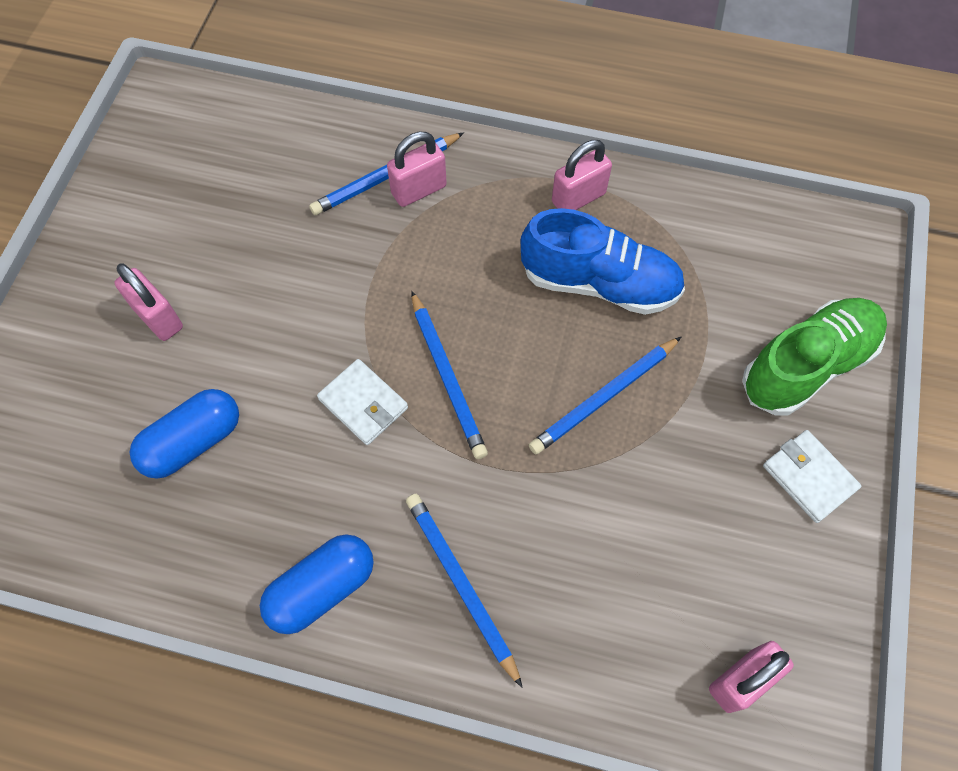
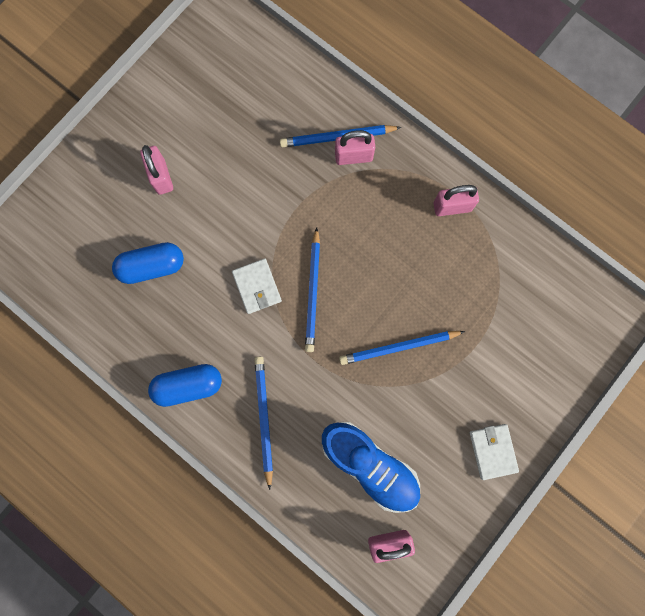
camera: 25 degrees right, 15 degrees up
(599, 283) = (434, 272): blue shoe -> blue shoe (370, 465)
(807, 366) = (532, 384): green shoe -> none

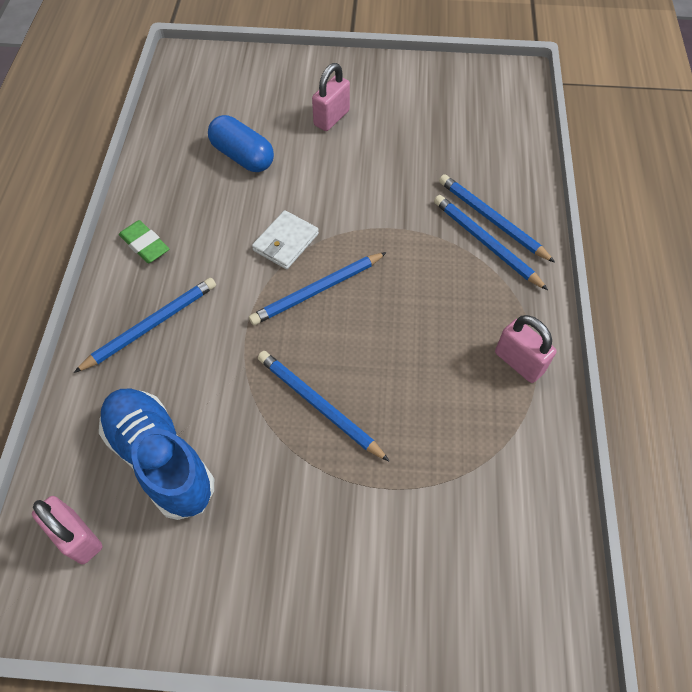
camera: 55 degrees right, 20 degrees down
(188, 386) = (145, 245): blue capsule -> green eraser
(353, 156) = (486, 243): pink padlock -> blue pencil
(370, 465) = (161, 459): blue shoe -> blue shoe turned 135 degrees clockwise
(492, 451) = (265, 593): white wallet -> none

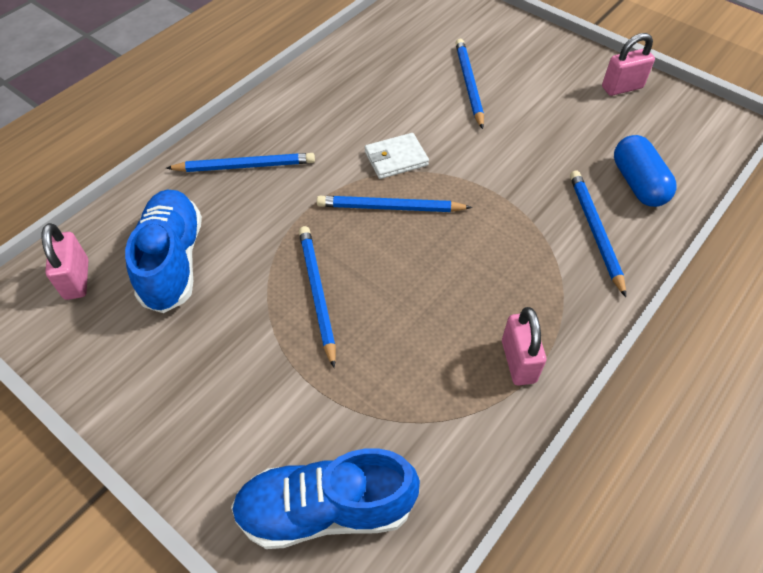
camera: 35 degrees right, 5 degrees down
(145, 245) = (288, 108): green eraser -> none
(243, 156) = (416, 79): blue capsule -> blue capsule (638, 183)
(331, 118) = (515, 83): pink padlock -> pink padlock (622, 87)
(475, 580) = (326, 509): none -> blue shoe
(486, 243) = (572, 248): blue pencil -> blue pencil (469, 84)

